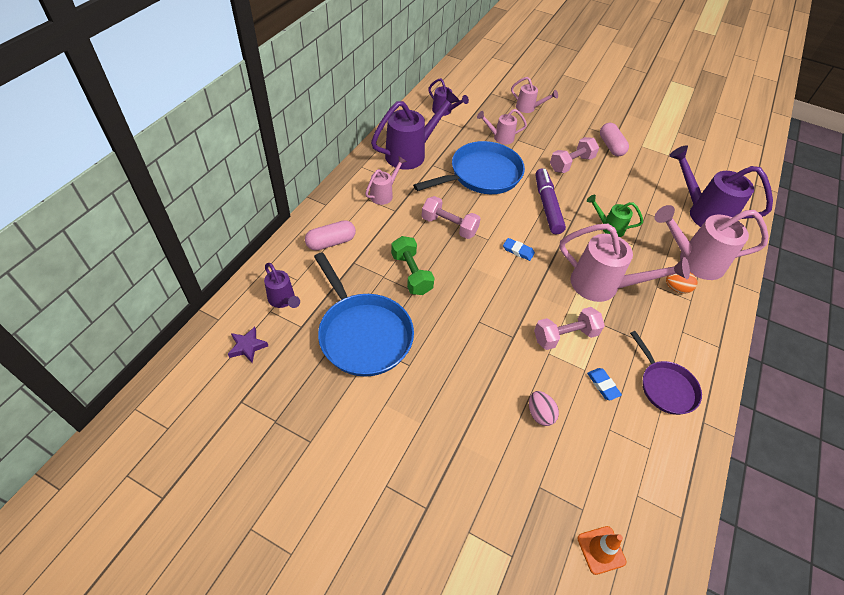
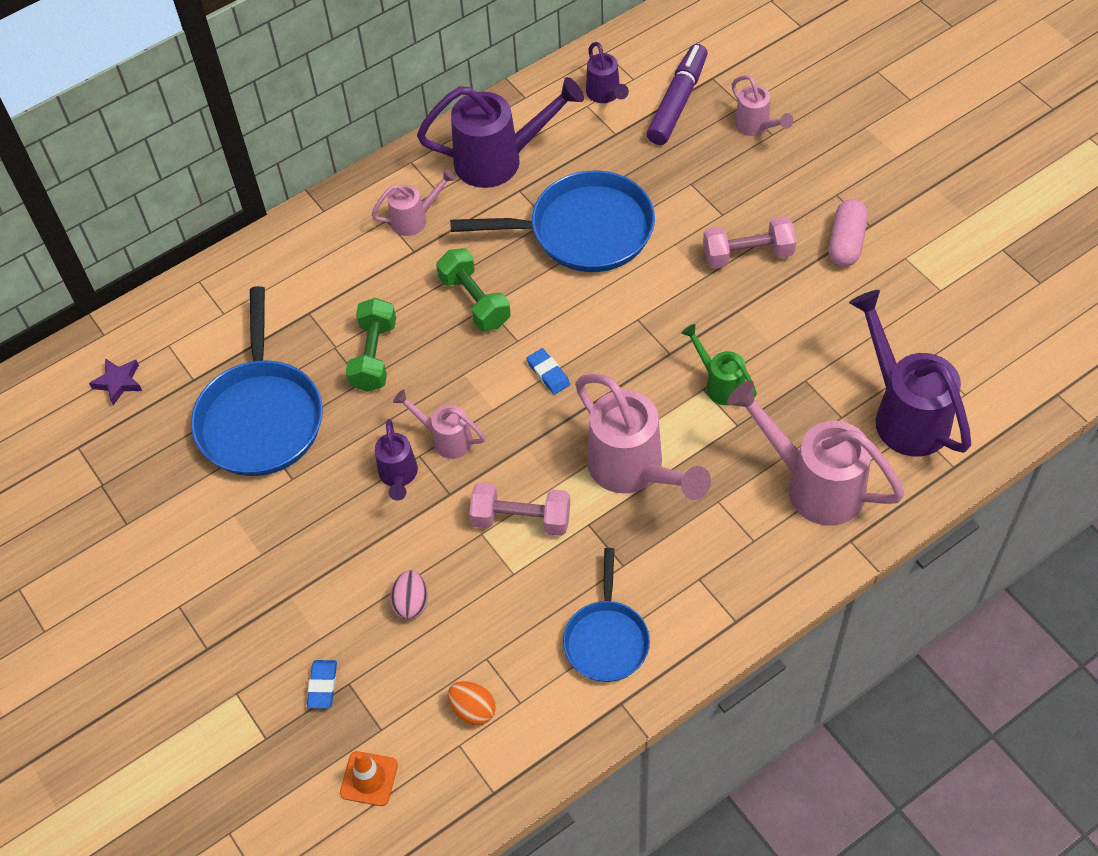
camera: 35 degrees right, 5 degrees up
(283, 300) = (191, 337): purple watering can -> purple watering can (398, 476)
(331, 242) = (296, 273): pink capsule -> none
(449, 226) = (475, 301): pink dumbbell -> green dumbbell
(499, 137) = (663, 171): pink watering can -> pink watering can (445, 438)
(547, 206) = (649, 316): purple marker -> purple marker (677, 102)
(603, 385) = (521, 602): blue eraser -> blue eraser (322, 686)
(665, 387) = (606, 639): purple pan -> blue pan
(676, 288) = (746, 515): orange egg -> orange egg (473, 709)

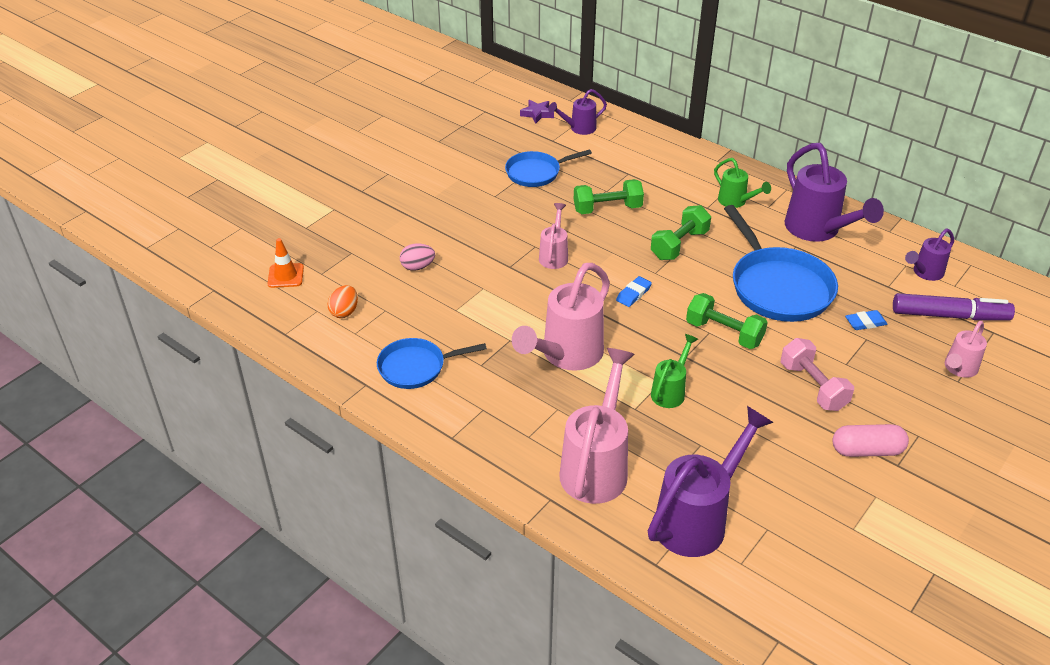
camera: 70 degrees right, 15 degrees down
(260, 417) = (536, 173): blue pan -> blue pan, size x0.60
(322, 686) = (347, 242): blue eraser -> blue eraser (865, 322)
(398, 476) = (514, 240): purple watering can -> purple watering can (578, 128)
(415, 219) = (736, 202): pink watering can -> green watering can
(521, 519) = (501, 305): pink dumbbell -> none
(643, 305) = (724, 333): none -> green dumbbell

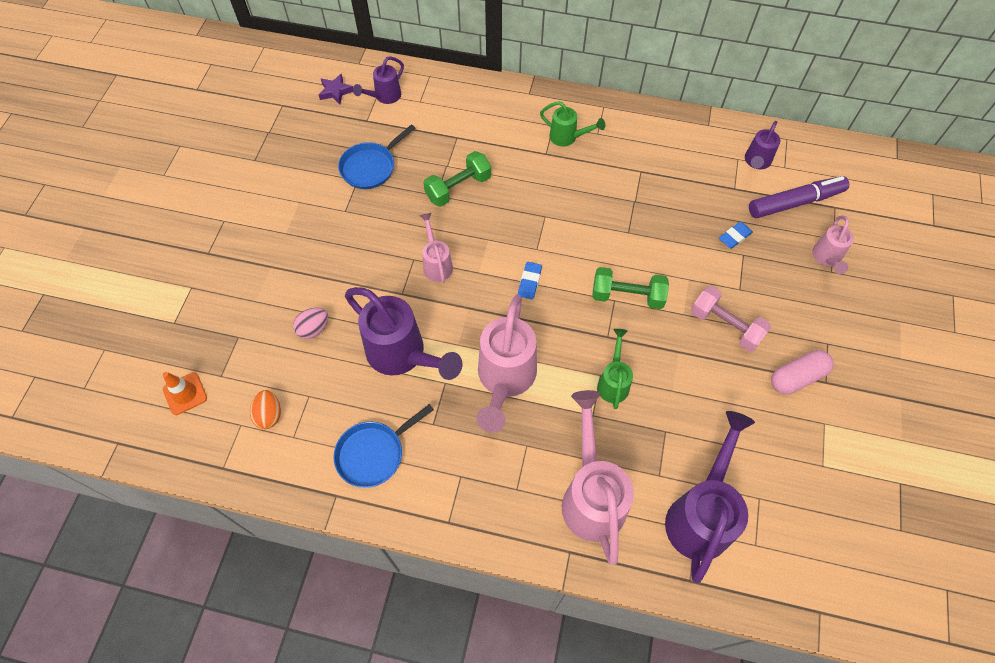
camera: 25 degrees left, 20 degrees up
(679, 245) = (542, 207): green dumbbell -> none
(778, 287) = (647, 224): blue pan -> none
(818, 231) = (651, 146): purple watering can -> purple watering can (403, 355)

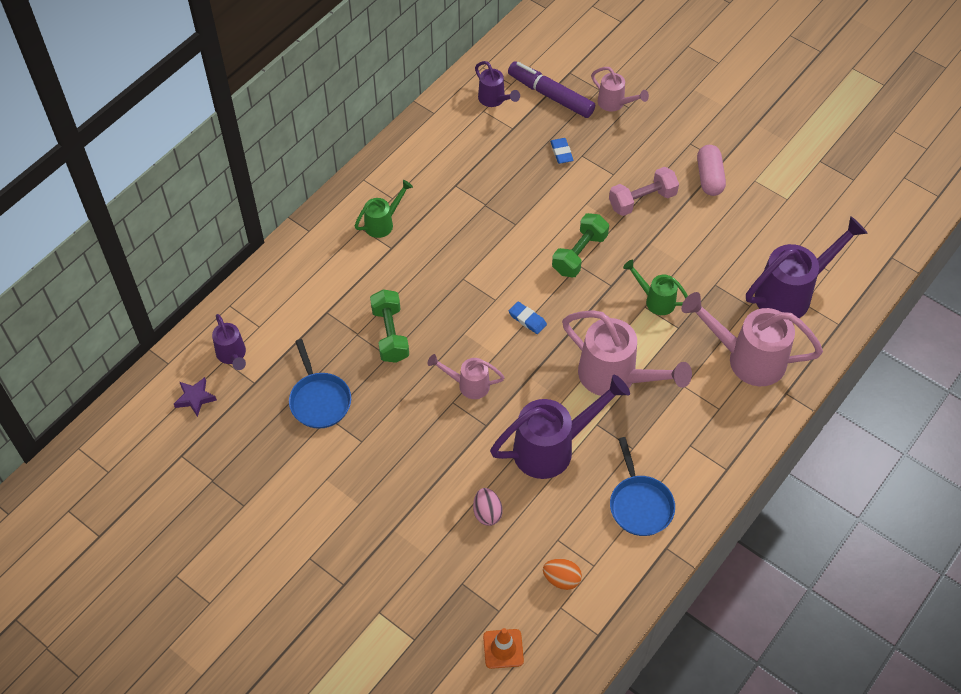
camera: 65 degrees left, 5 degrees down
(701, 514) = (791, 293): purple watering can -> purple watering can turned 105 degrees clockwise
(795, 202) = (550, 95): purple marker -> purple marker turned 60 degrees counterclockwise

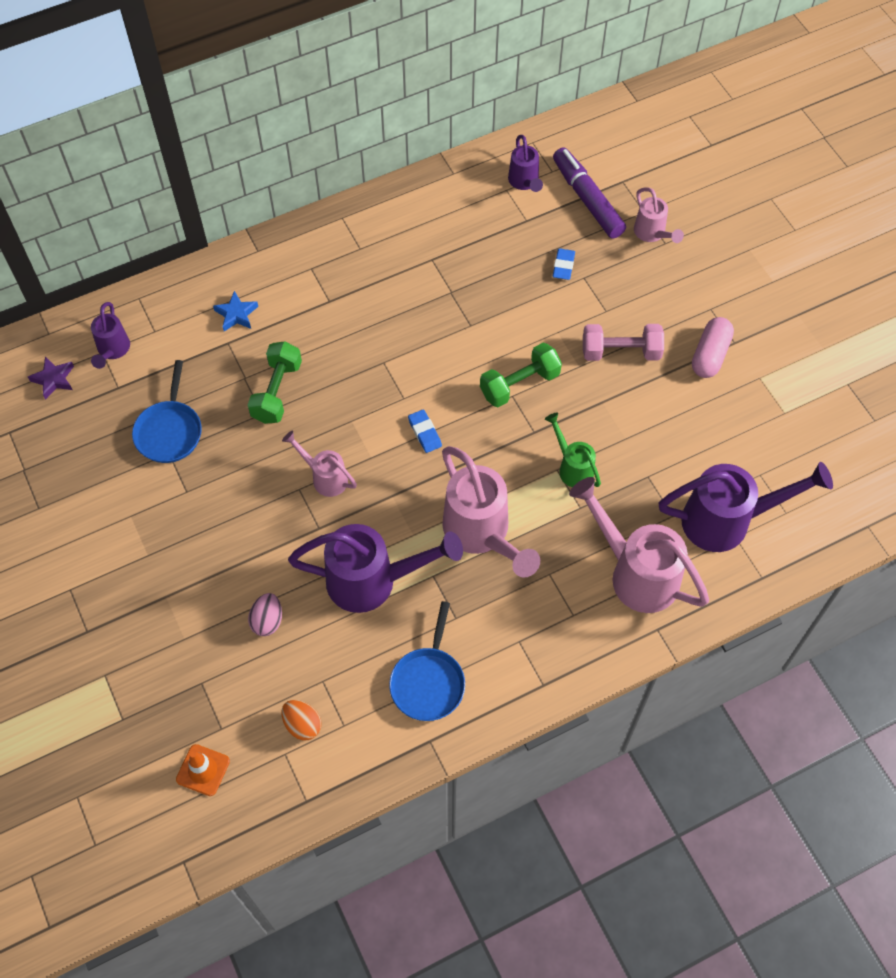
camera: 25 degrees right, 5 degrees up
(321, 287) = (236, 314): none -> blue star
(383, 223) = (336, 271): green watering can -> none

